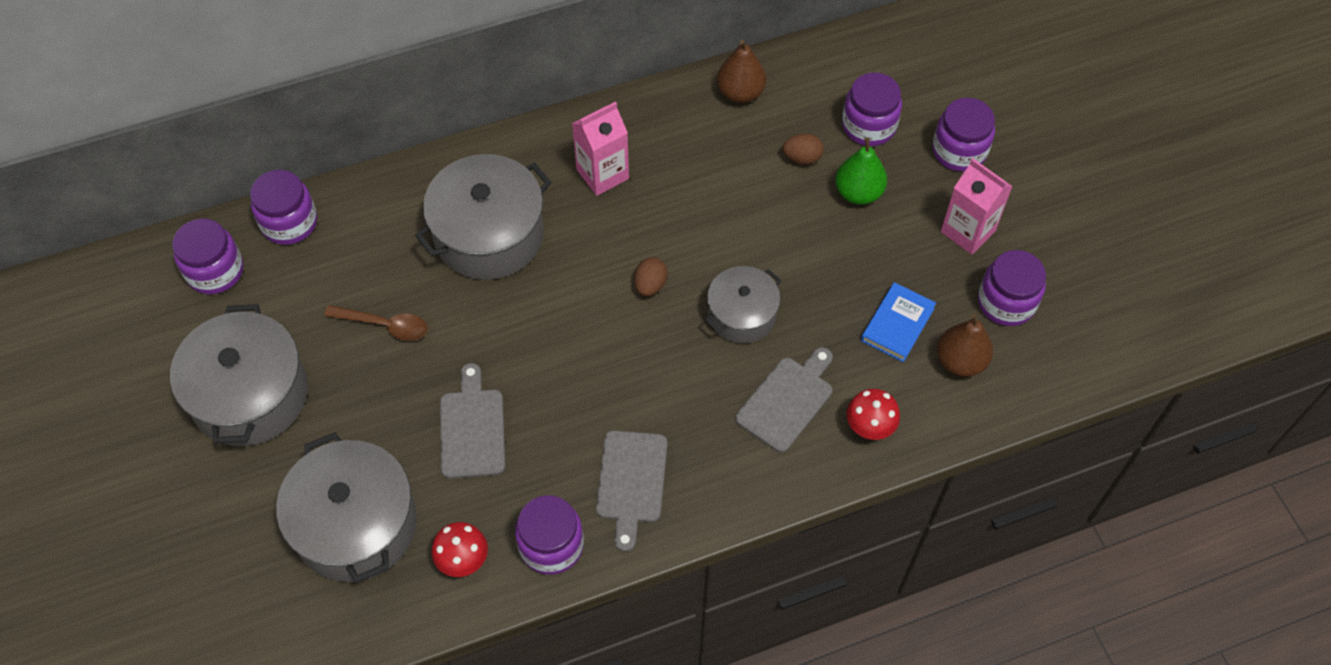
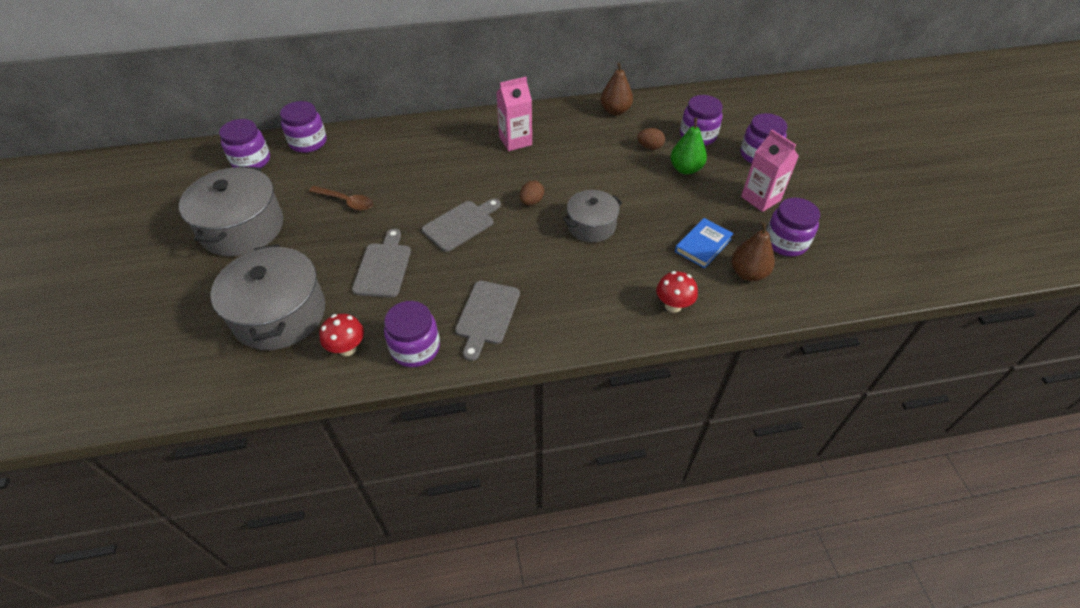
camera: 10 degrees right, 10 degrees down
(489, 234) = (432, 163): grey pot -> none
(787, 401) = (614, 280): grey cutting board -> grey cutting board (461, 224)

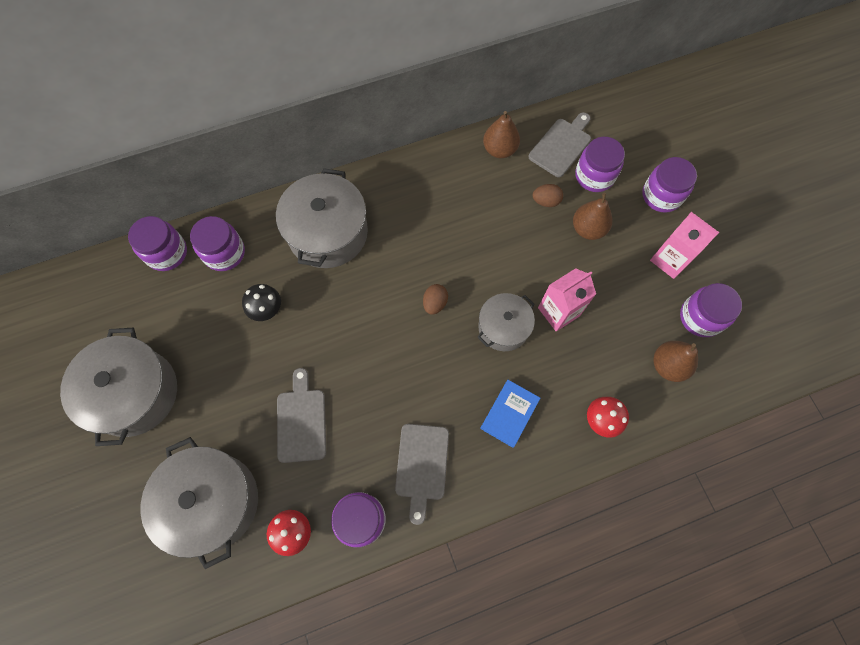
camera: 10 degrees left, 20 degrees up
(251, 161) = (111, 292): purple jar -> purple jar (224, 253)
(346, 202) = (236, 336): brown spoon -> none
(379, 188) = (267, 310): none -> black mushroom
(449, 145) = (328, 233): none -> grey pot
(461, 224) = (368, 348): grey cutting board -> grey cutting board (561, 145)
(515, 141) = (399, 214): pink carton -> pink carton (558, 312)
(685, 169) = (588, 229): green pear -> brown pear
(703, 245) = (619, 335): blue book -> blue book (509, 414)

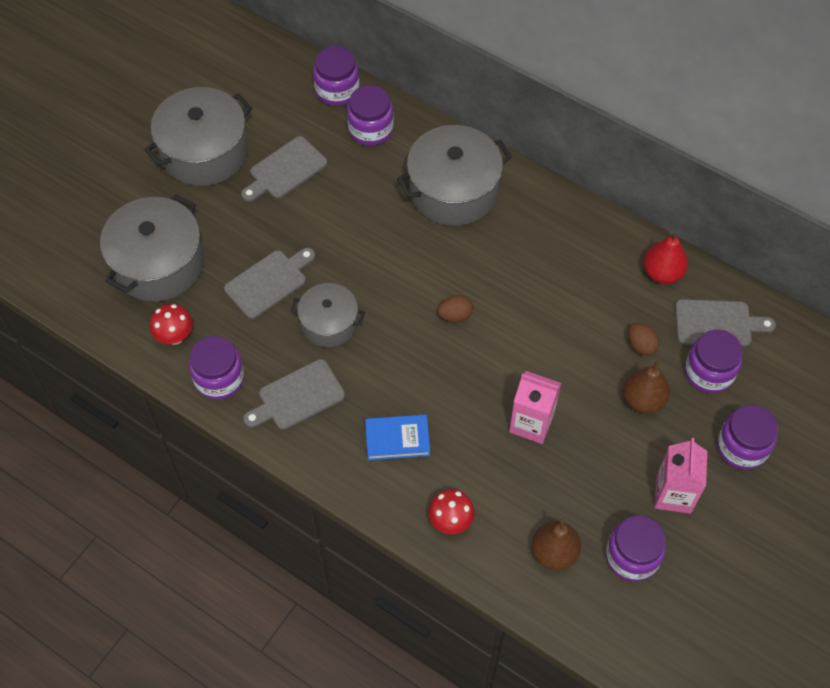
camera: 55 degrees right, 10 degrees down
(207, 340) = (285, 170): none -> grey cutting board
(267, 310) = (345, 193): black mushroom -> none
(499, 150) = (662, 273): brown pear -> red pear
(503, 327) = (477, 385): grey pot -> grey pot (329, 323)

